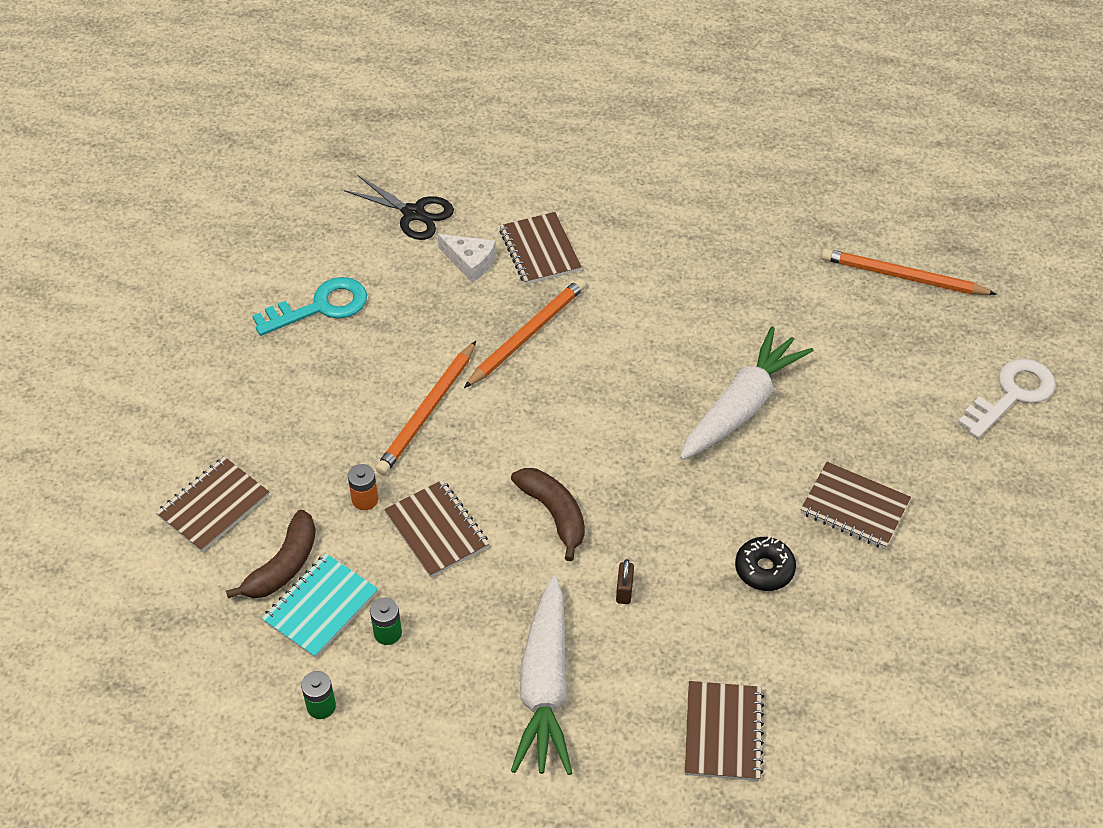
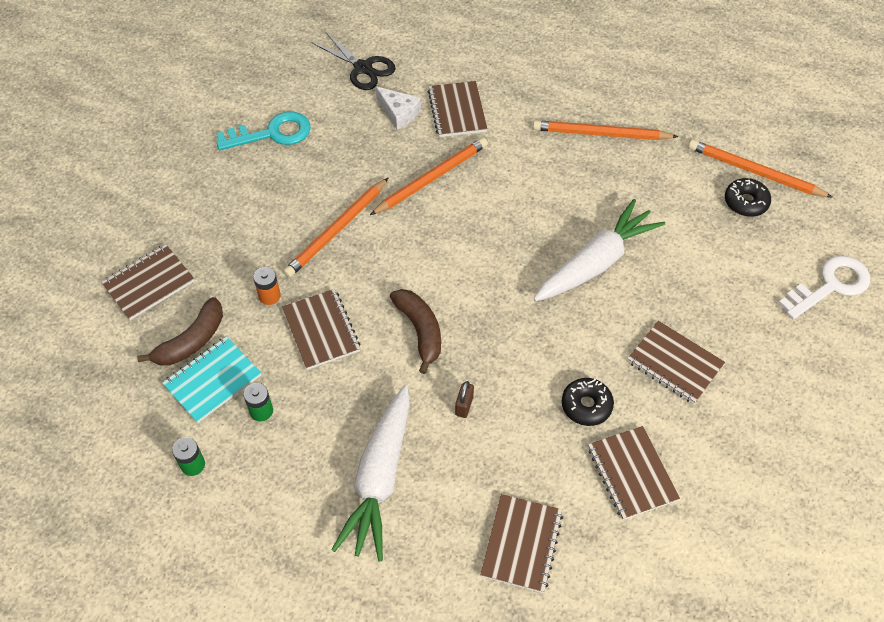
camera: 10 degrees right, 5 degrees up
(716, 256) = (601, 134): none -> orange pencil
(831, 636) = (632, 473): none -> brown notebook
(899, 313) = (745, 202): none -> black donut

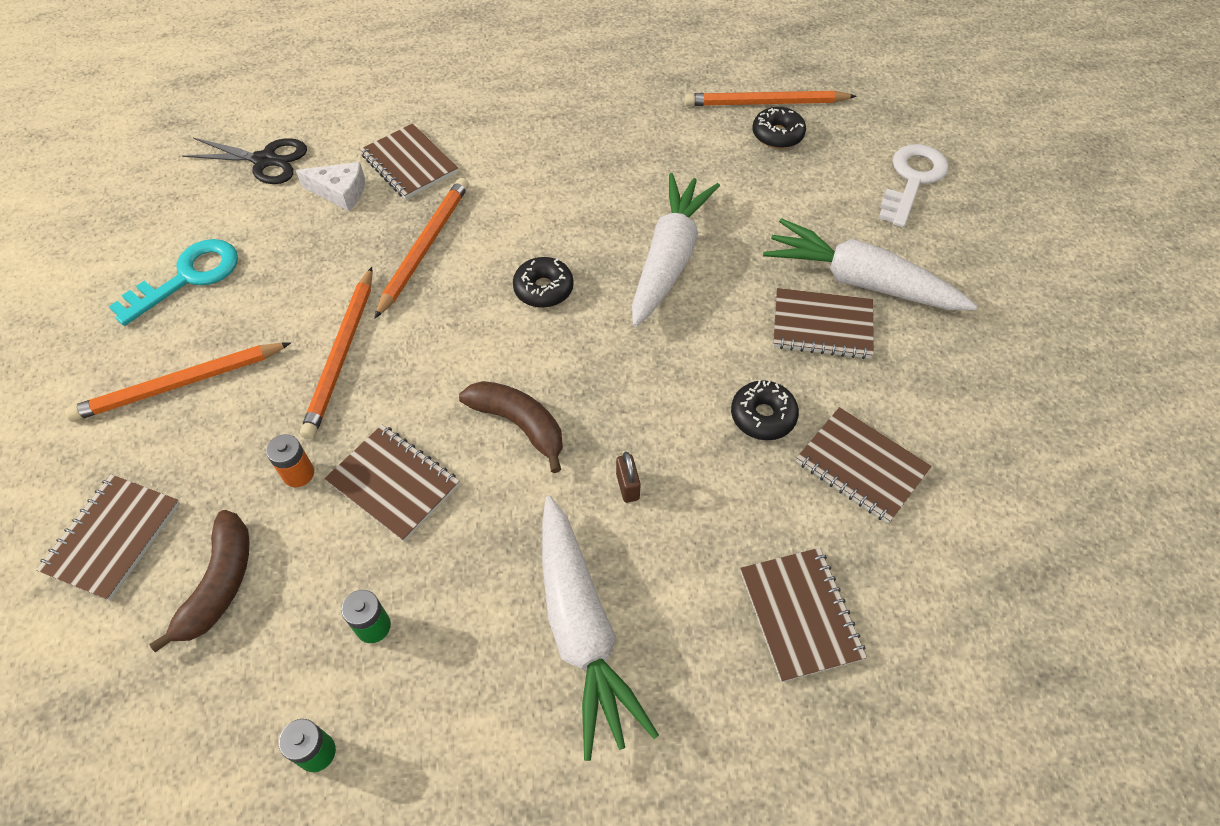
camera: 30 degrees left, 0 degrees up
(213, 380) = (281, 621): turquoise notebook -> none
(493, 244) = (543, 289): none -> black donut
(601, 134) = (586, 127): orange pencil -> orange pencil (180, 384)
(727, 344) = (860, 281): none -> white carrot

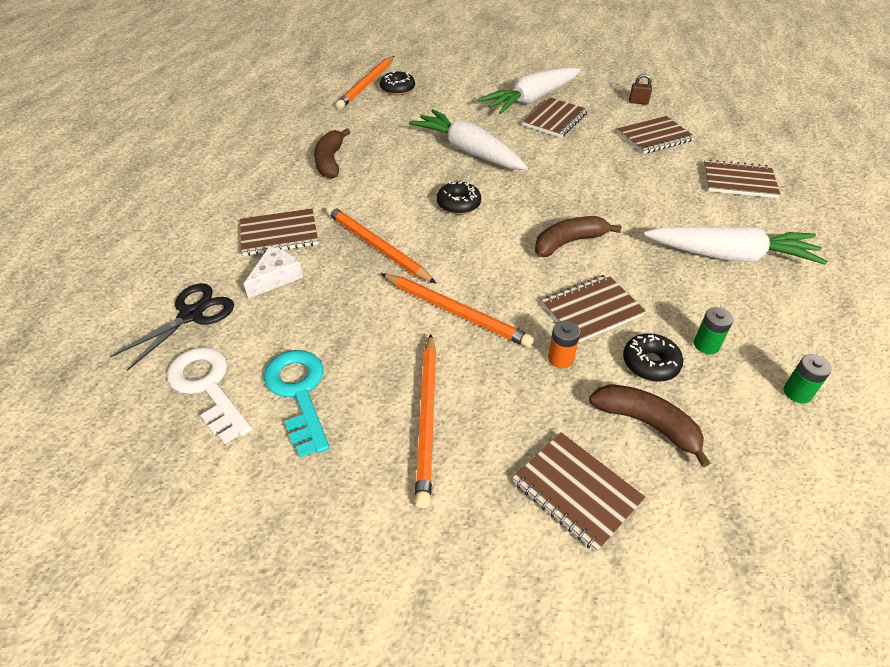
camera: 65 degrees left, 10 degrees down
(566, 144) = (330, 161): none -> brown banana
(627, 486) = (636, 213): brown padlock -> brown padlock (638, 102)
(763, 416) = (607, 155): black donut -> black donut (650, 363)
(912, 180) = (470, 64): white key -> white key (207, 387)

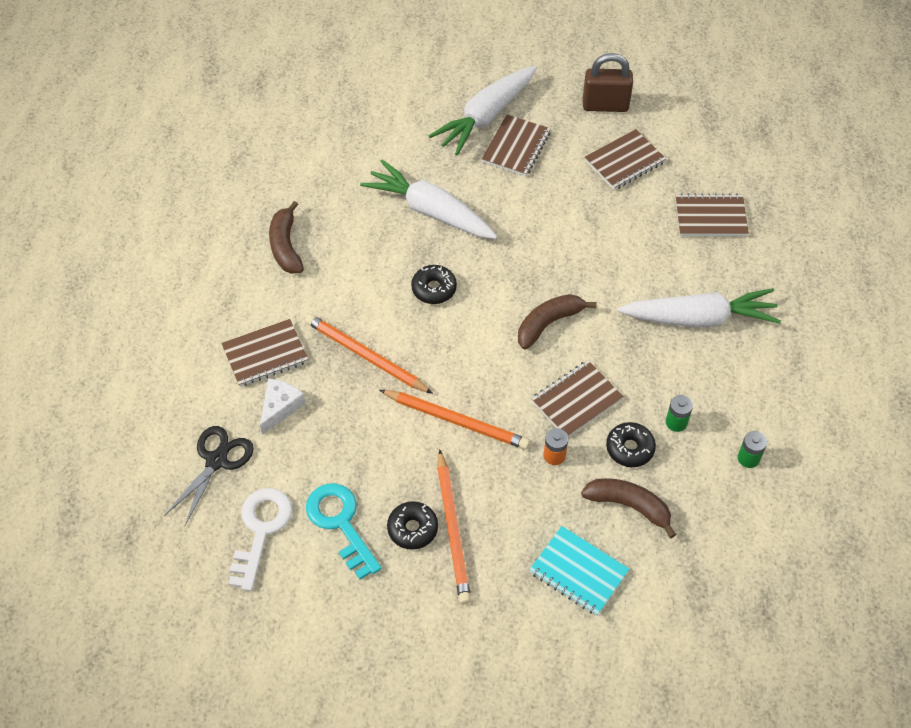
camera: 10 degrees left, 10 degrees up
(207, 387) = (261, 530): white key -> white key turned 60 degrees clockwise
(367, 84) = (291, 114): orange pencil -> none
(397, 89) = (329, 117): black donut -> black donut (412, 529)
(576, 491) = (578, 572): brown notebook -> turquoise notebook
(638, 102) = (605, 105): brown padlock -> brown padlock, size x2.11

